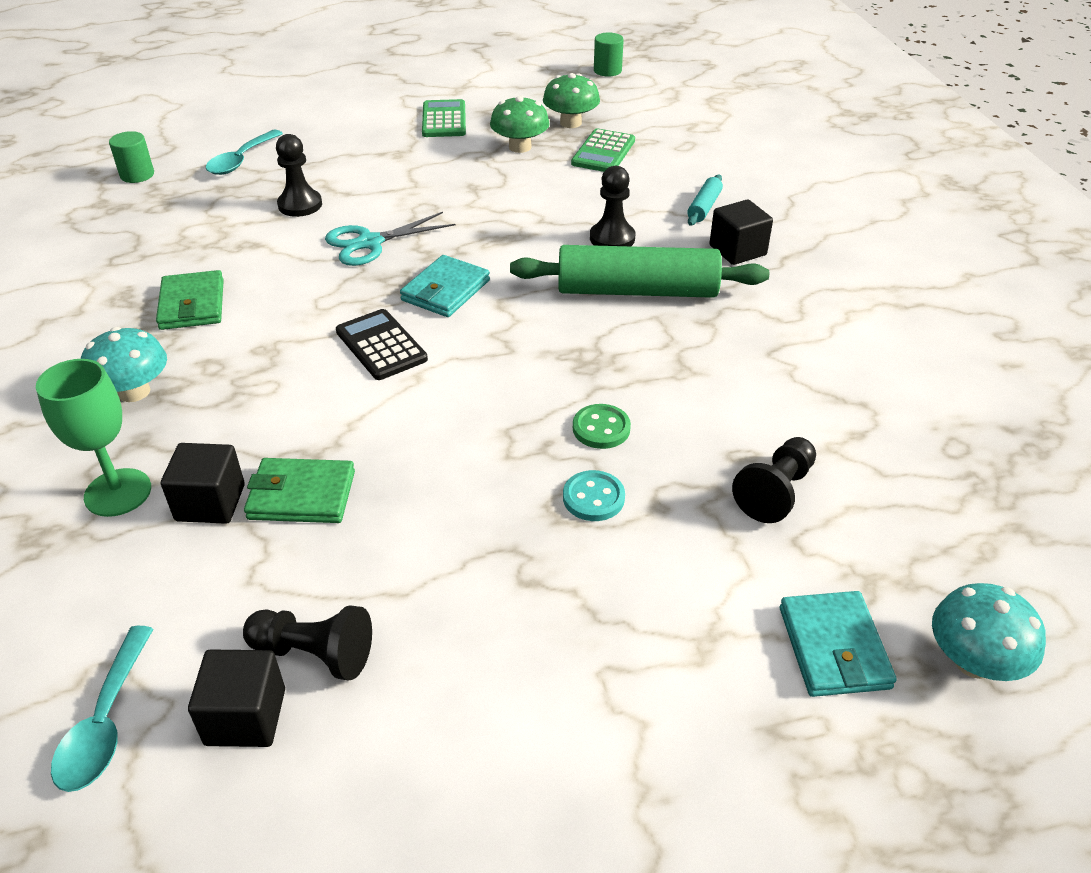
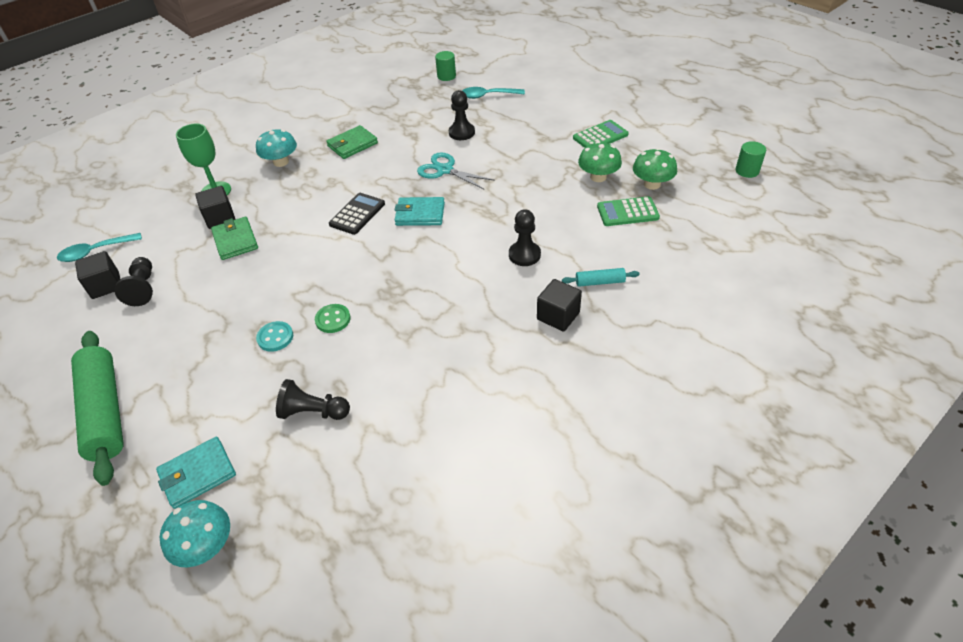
camera: 65 degrees right, 5 degrees up
(637, 291) = (474, 286): green rolling pin -> green rolling pin (105, 412)

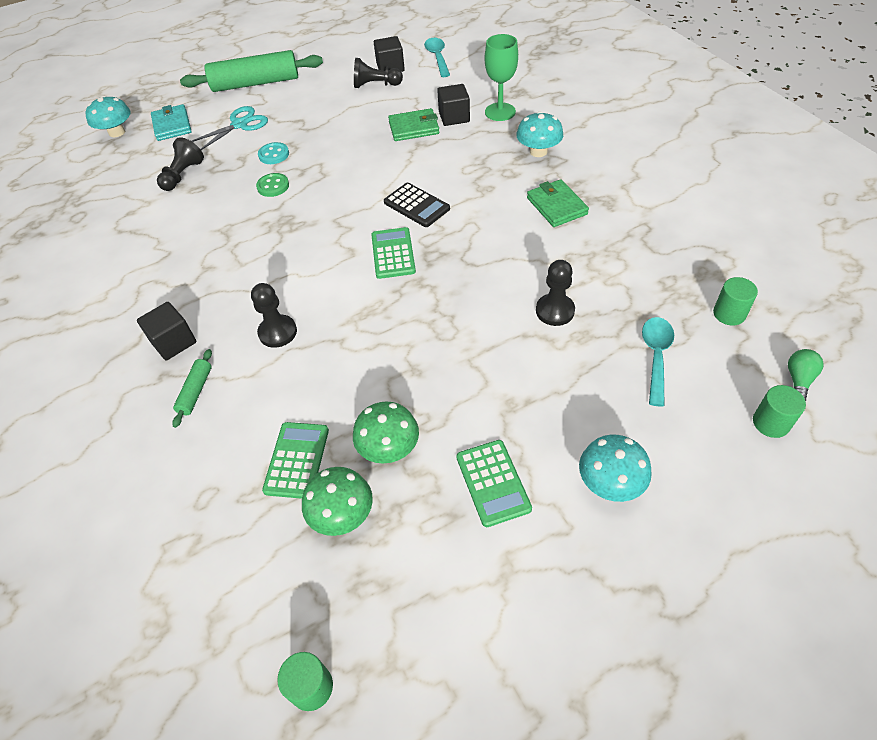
camera: 105 degrees right, 5 degrees up
(420, 214) = (393, 253): turquoise wallet -> green calculator
(445, 170) = (471, 283): turquoise scissors -> turquoise scissors (240, 125)
(489, 57) = (798, 380): none -> green light bulb
(520, 63) = (771, 423): none -> green cylinder
(579, 102) = (610, 483): none -> turquoise mushroom
(600, 282) = (196, 391): turquoise rolling pin -> green rolling pin

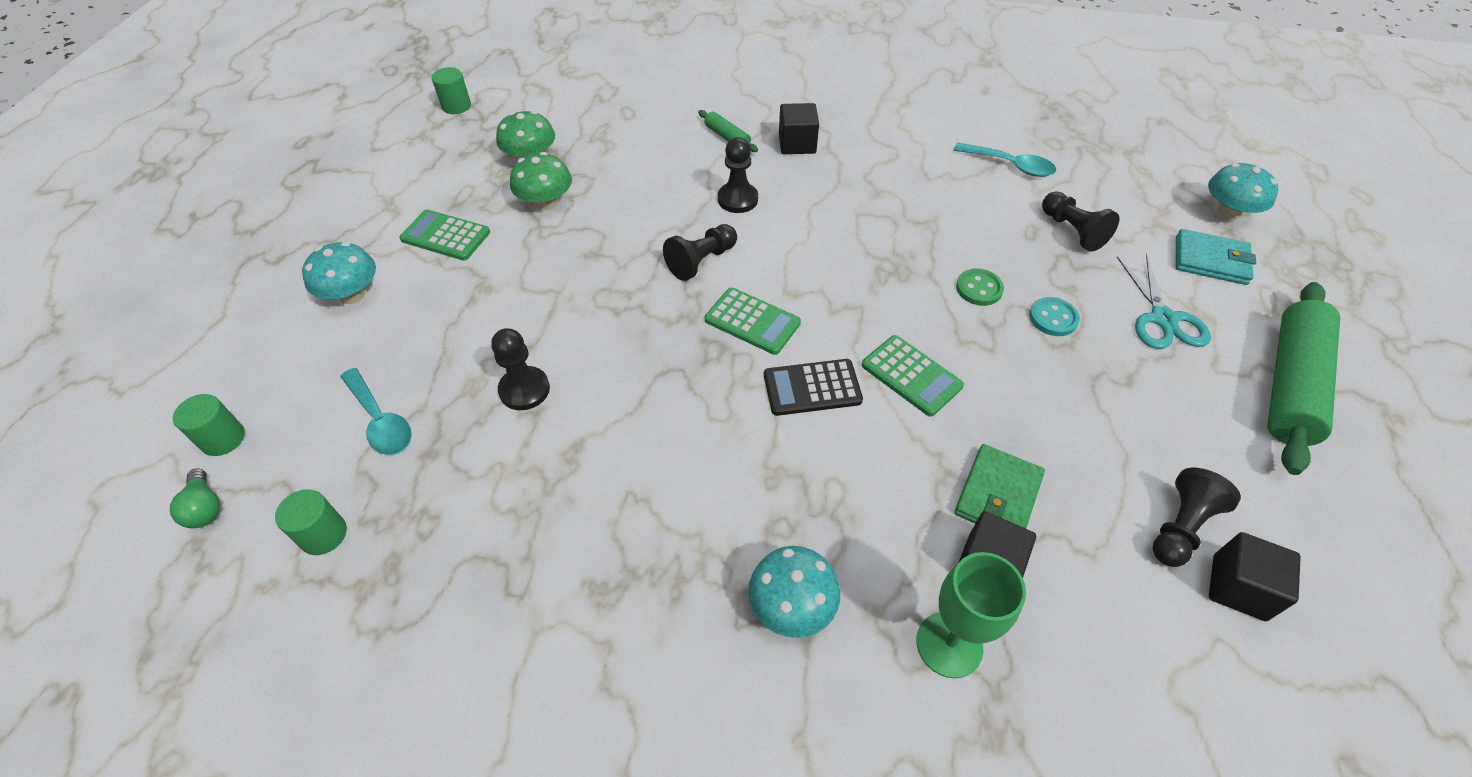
camera: 125 degrees right, 0 degrees up
(297, 460) = (599, 158): green calculator -> green calculator (911, 376)
(363, 308) = (701, 261): none -> black pawn
(437, 57) = (1236, 693): turquoise spoon -> turquoise spoon (1010, 165)
(556, 206) = (659, 525): green wallet -> none

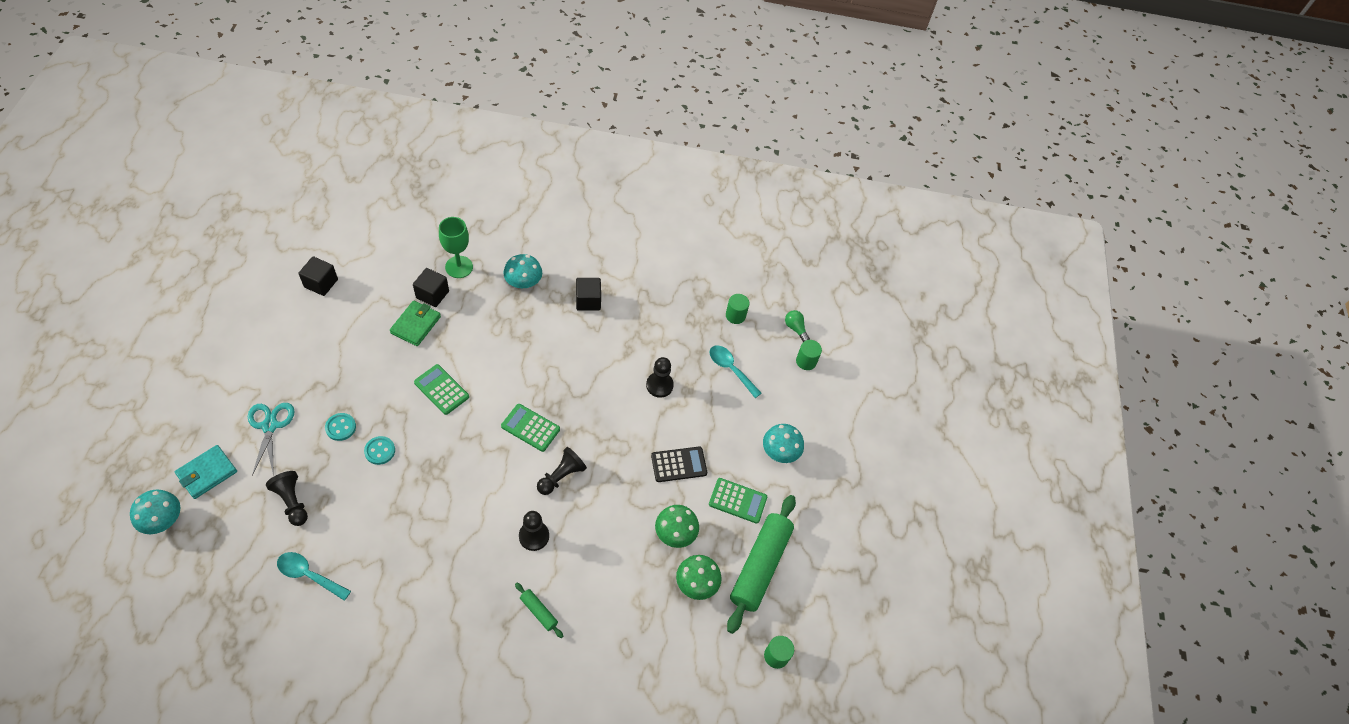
camera: 170 degrees right, 5 degrees up
(797, 144) = (480, 603): black cube -> black cube (588, 301)
(812, 388) = (500, 383): black calculator -> black calculator (679, 465)
(979, 289) = (380, 451): green button -> turquoise button
(1180, 527) = (332, 308): black pawn -> none
(1210, 260) = (207, 473): turquoise wallet -> turquoise wallet turned 60 degrees counterclockwise
(1290, 385) = (221, 380): green rolling pin -> green rolling pin (760, 566)

